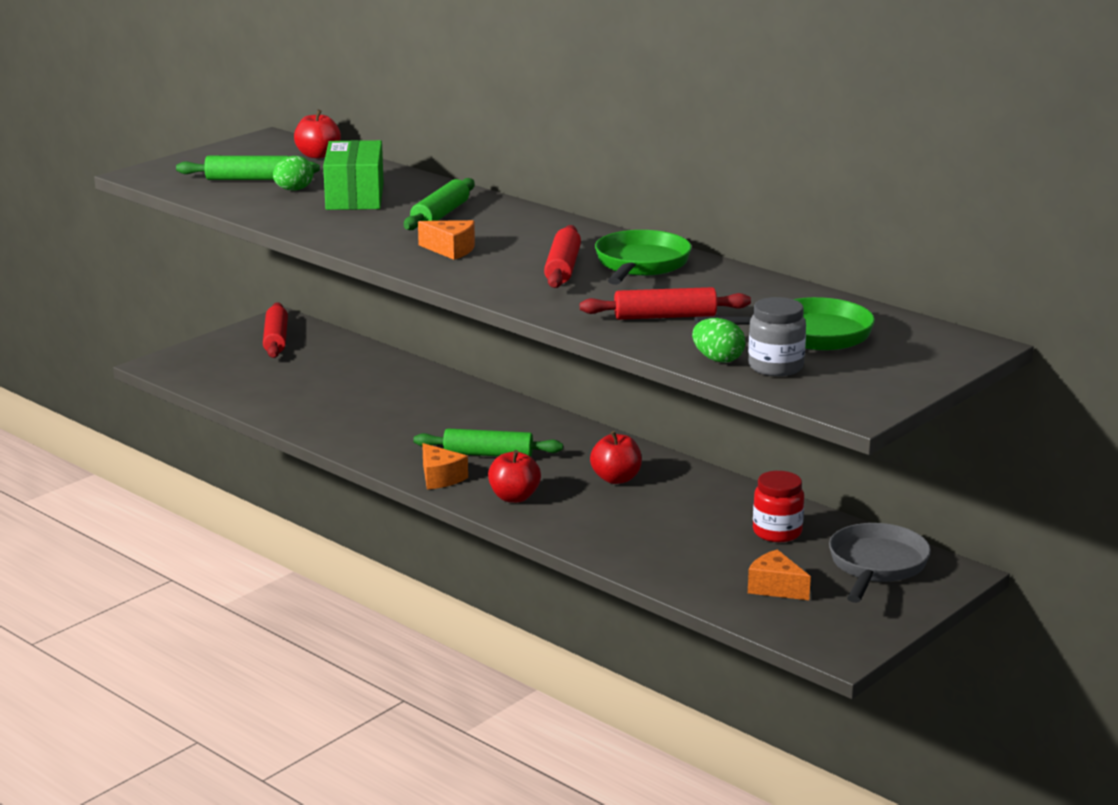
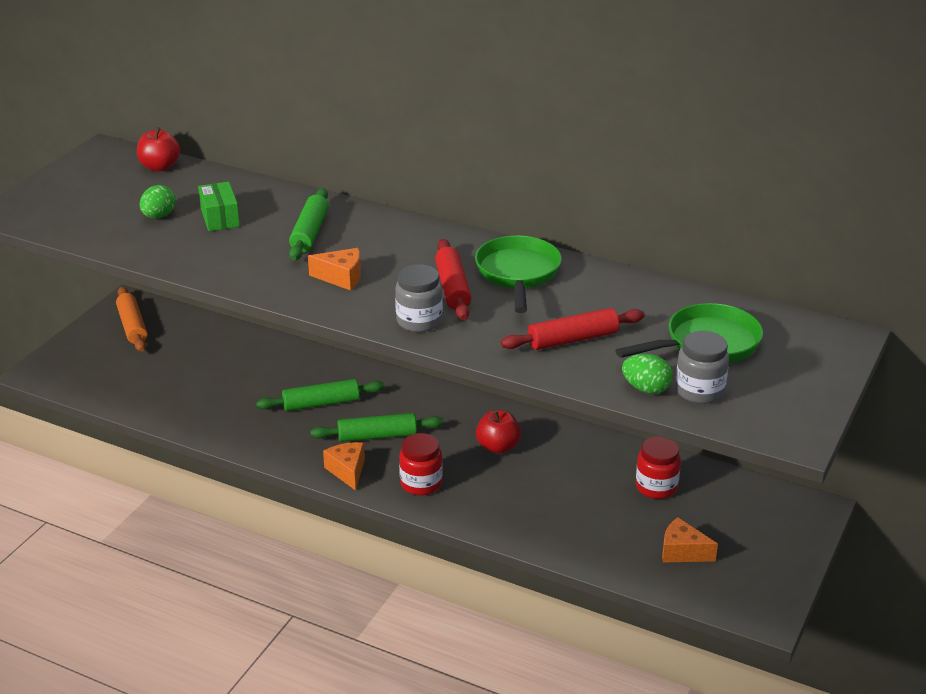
camera: 15 degrees left, 10 degrees up
(248, 179) = (109, 207): green rolling pin -> green rolling pin (321, 403)
(276, 339) = (132, 326): red rolling pin -> orange rolling pin
(355, 196) = (220, 218): green box -> green box, size x0.63
(440, 478) = (347, 471): orange cheese -> orange cheese turned 150 degrees counterclockwise
(510, 288) = (419, 321): none -> grey jar
(514, 497) = (421, 483): red apple -> red jar
(876, 566) = (751, 512): grey pan -> none

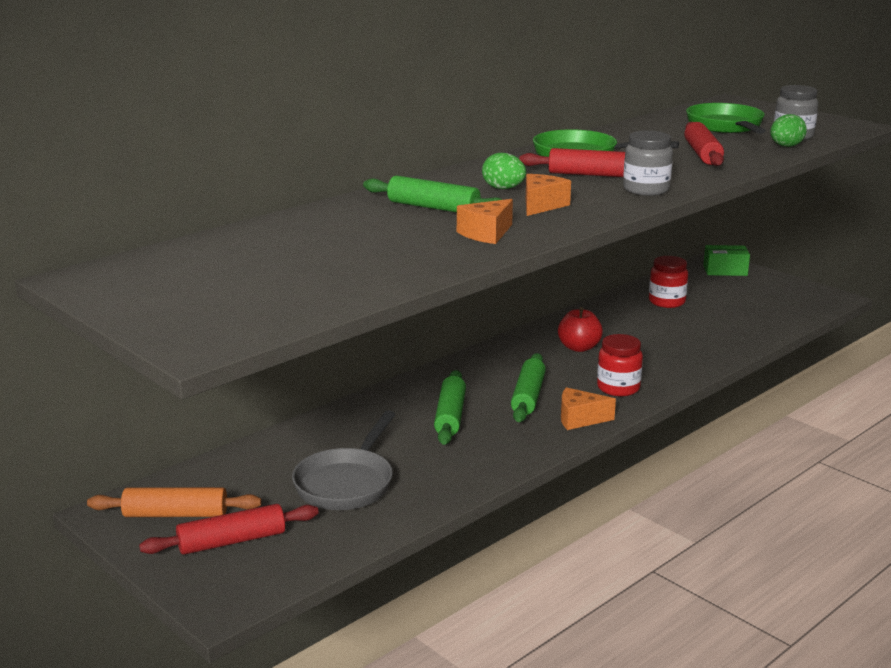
camera: 70 degrees left, 10 degrees down
(106, 356) = (232, 541): none -> red rolling pin
(159, 216) = (318, 264): green egg -> green egg (503, 189)
(160, 167) = (179, 254): red apple -> none
(196, 381) = (347, 483): none -> grey pan
(220, 218) = (356, 238): green box -> green box (725, 270)
(682, 552) = (752, 308): orange cheese -> orange cheese (486, 234)

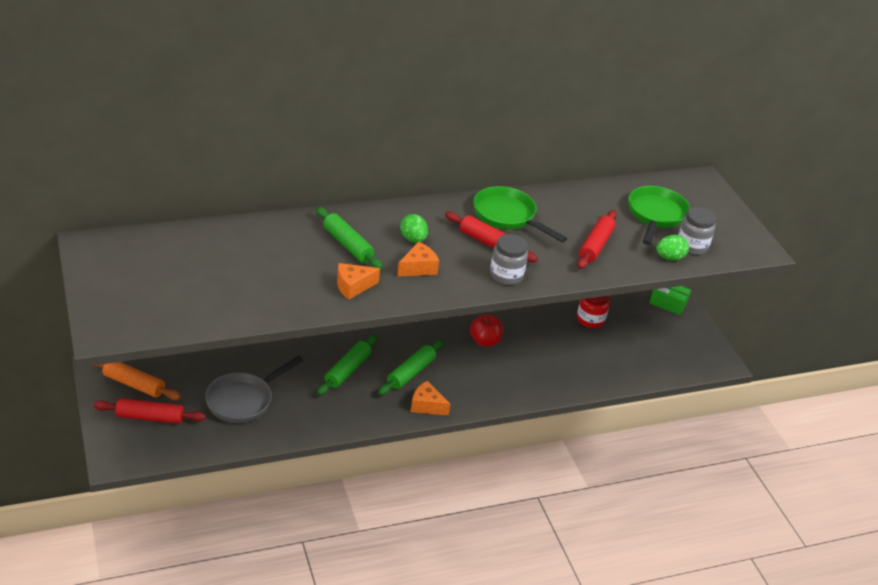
camera: 20 degrees right, 15 degrees up
(618, 388) = (477, 389): red jar -> none

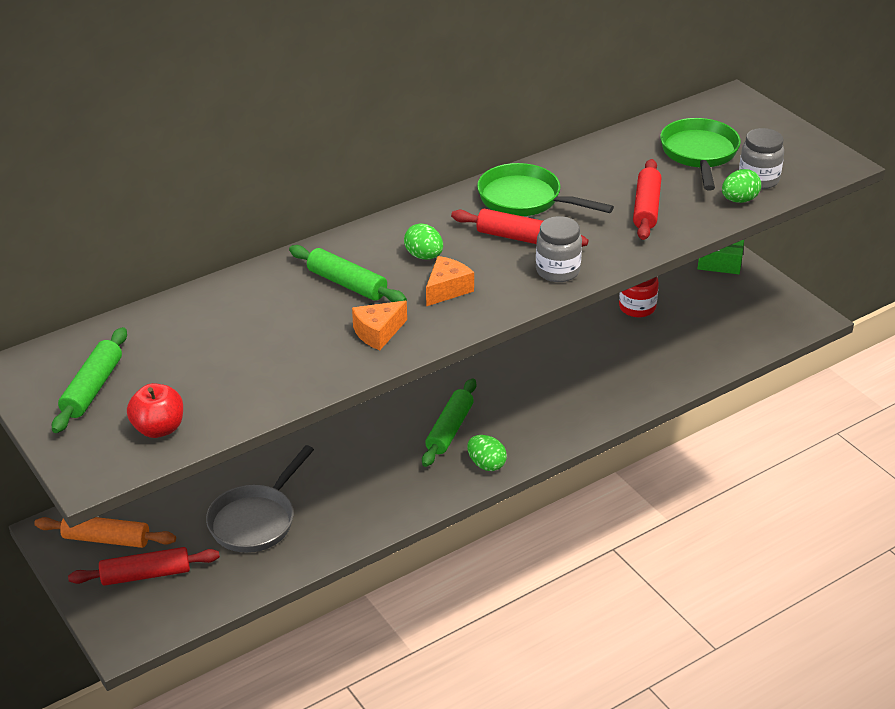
camera: 10 degrees left, 0 degrees up
(347, 370) = (370, 447): green rolling pin -> green rolling pin (92, 388)
(426, 406) = (486, 464): orange cheese -> green egg
(485, 341) = (522, 367): red apple -> red apple (159, 429)

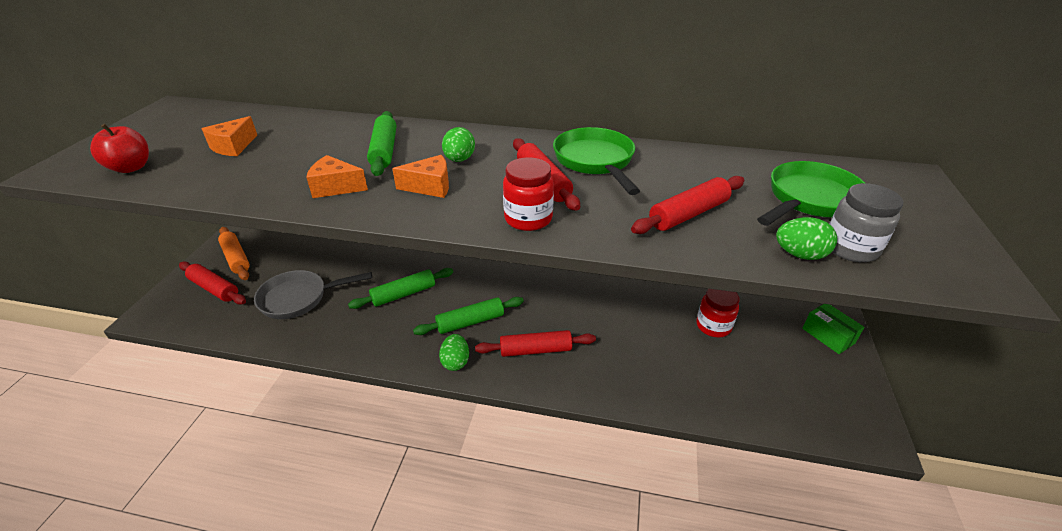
camera: 45 degrees right, 0 degrees up
(92, 388) = (166, 132): green rolling pin -> green rolling pin (404, 294)
(203, 359) = (233, 146): none -> orange cheese
(534, 413) = (535, 350): none -> red rolling pin
(557, 271) = (528, 219): grey jar -> red jar

